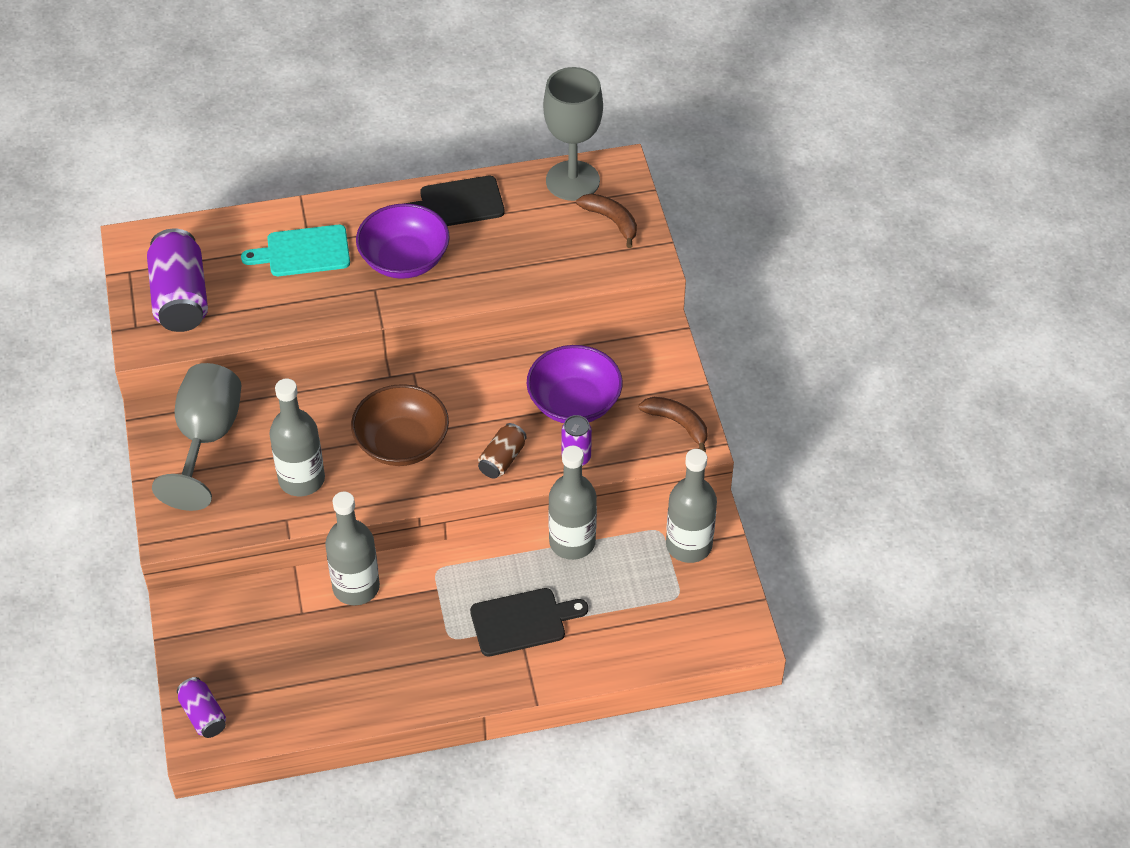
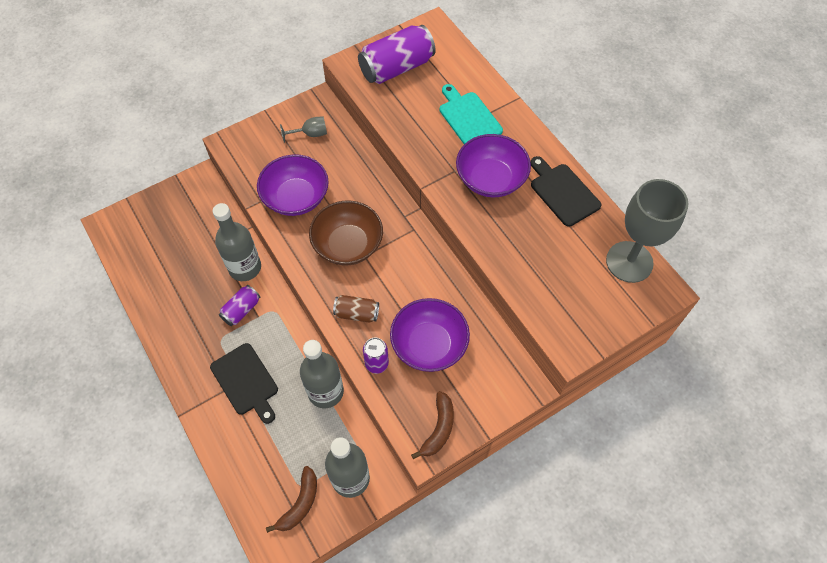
camera: 70 degrees right, 10 degrees up
(203, 715) = (126, 220): purple can -> purple can (241, 310)
(206, 439) = (310, 134): grey goblet -> grey goblet, size x0.45
(301, 479) = (296, 197): grey bottle -> purple bowl
(611, 221) = (601, 304): brown banana -> brown banana (300, 503)

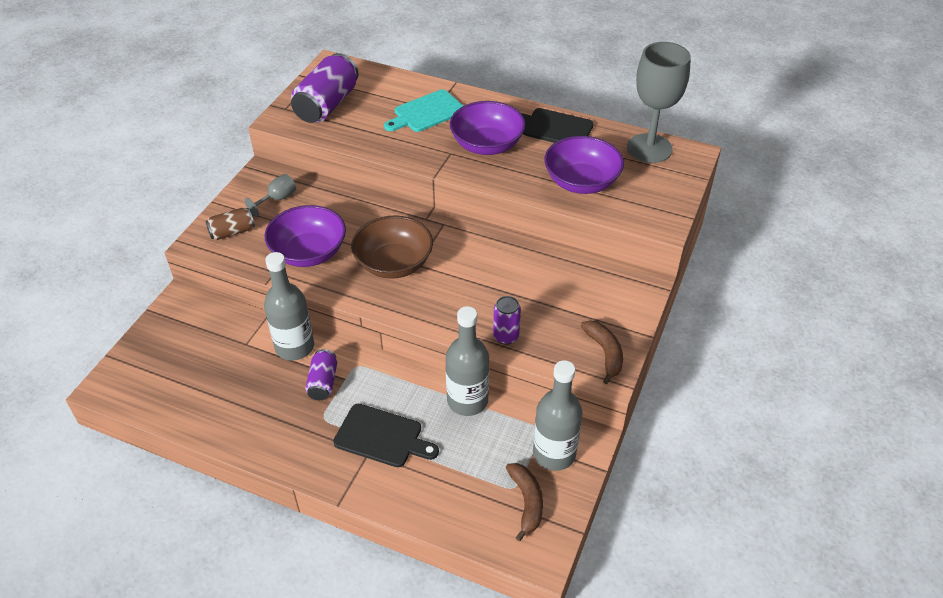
camera: 35 degrees left, 15 degrees down
(357, 313) = (452, 309): brown can -> brown can (232, 232)
(429, 344) = (537, 298): purple bowl -> purple bowl (581, 182)
(468, 117) = (426, 112): turquoise cutting board -> turquoise cutting board turned 60 degrees counterclockwise

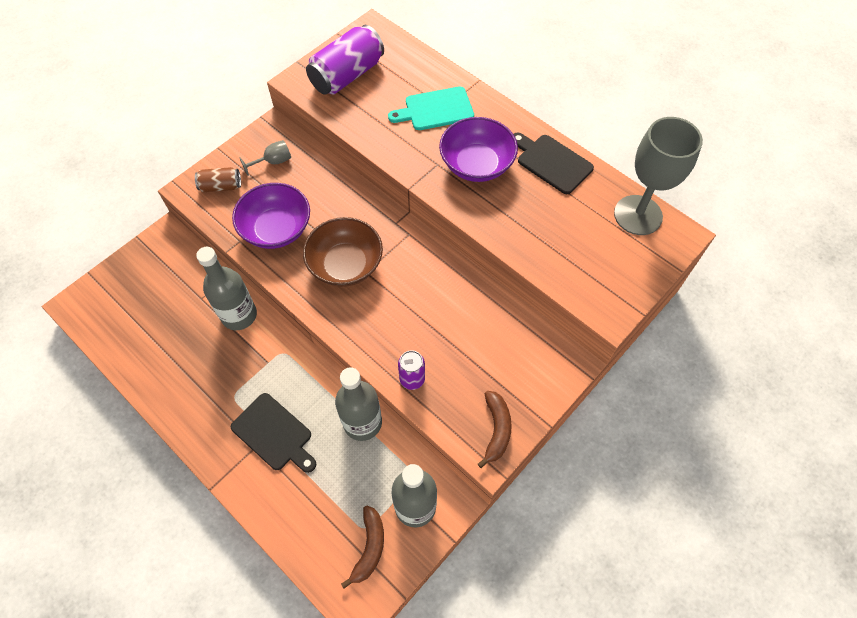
camera: 20 degrees right, 15 degrees up
(323, 382) = (248, 360): purple can -> none
(581, 182) = (549, 236): purple bowl -> none

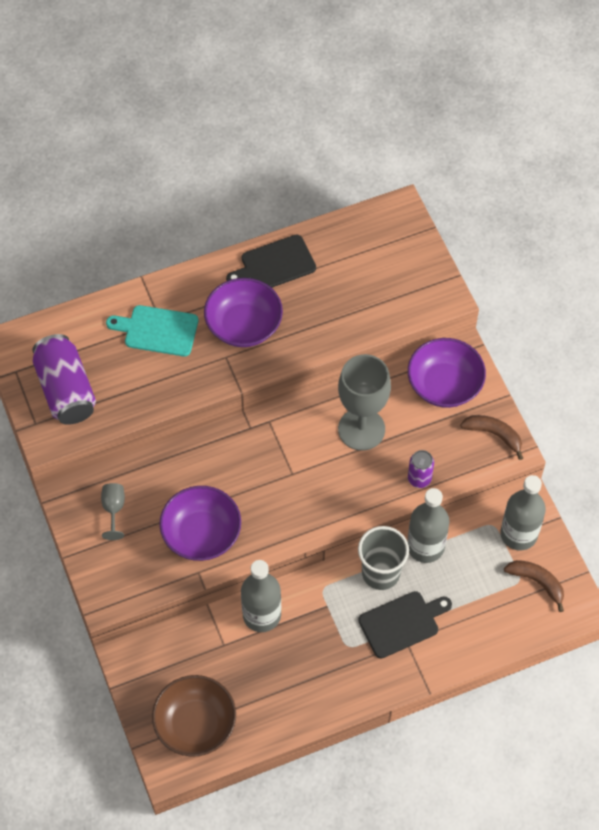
camera: 65 degrees left, 0 degrees up
(221, 186) = (119, 569): brown can -> none
(318, 394) = (381, 573): none -> grey cup
(345, 264) = (275, 488): brown bowl -> brown bowl (195, 724)
(435, 109) = (157, 330): turquoise cutting board -> turquoise cutting board turned 90 degrees clockwise
(526, 361) = (444, 385): none -> purple bowl
(638, 215) = (365, 228): grey goblet -> grey goblet (361, 429)

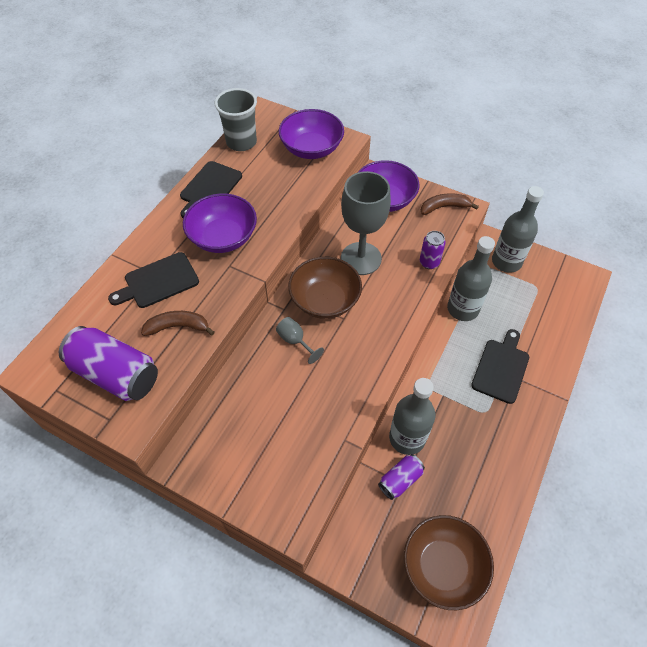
camera: 40 degrees left, 5 degrees down
(114, 509) = (232, 443): grey goblet -> grey goblet (295, 341)
(157, 330) = (158, 281): turquoise cutting board -> black cutting board
(201, 534) = (320, 409): purple bowl -> purple bowl (311, 148)
(224, 641) = (400, 480): none -> purple can
(292, 445) = (325, 300): none -> brown bowl
(381, 573) = (454, 346): grey cup -> grey cup (241, 142)
(537, 582) = (547, 281): brown banana -> brown banana (178, 327)

